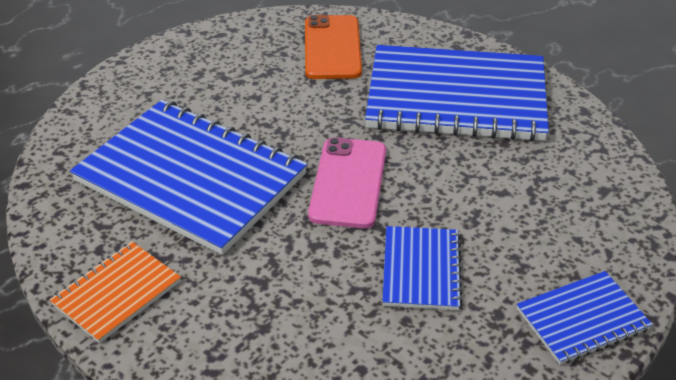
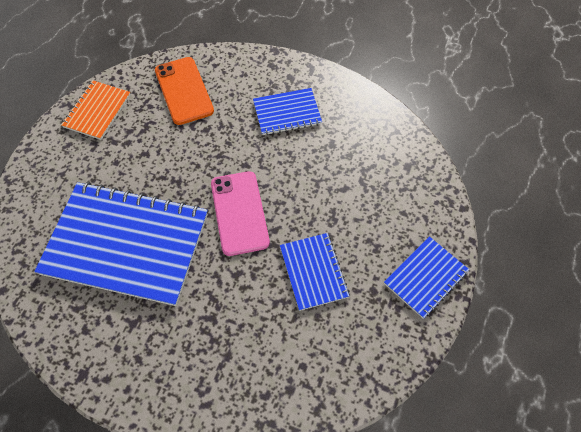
camera: 20 degrees left, 20 degrees up
(117, 293) = (114, 363): orange notebook -> orange notebook (97, 111)
(456, 97) = (287, 113): blue notebook -> blue notebook, size x0.49

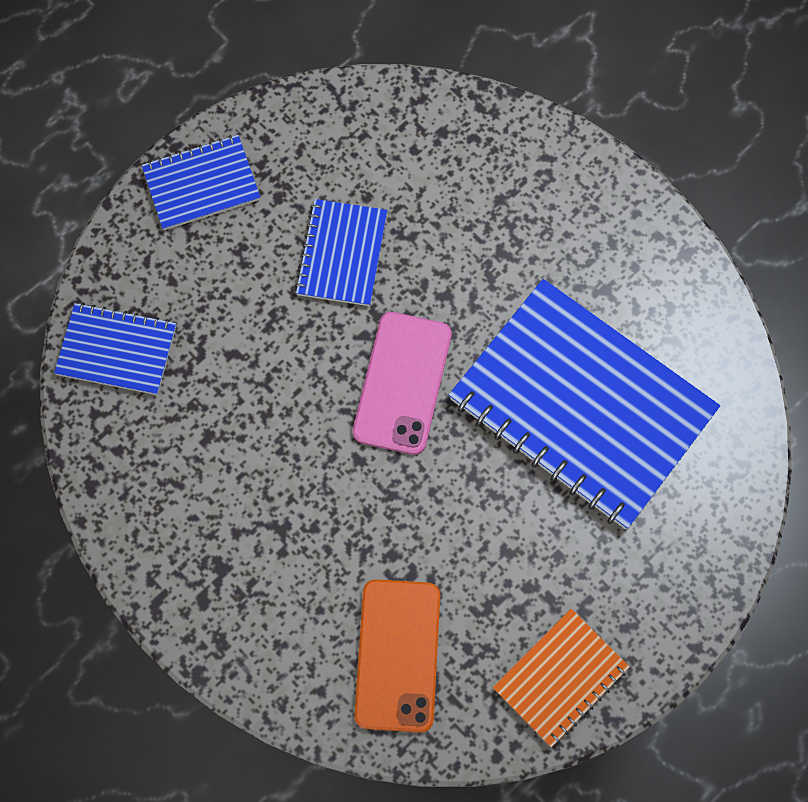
camera: 155 degrees left, 10 degrees up
(287, 113) = (247, 527): blue notebook -> blue notebook (117, 350)

